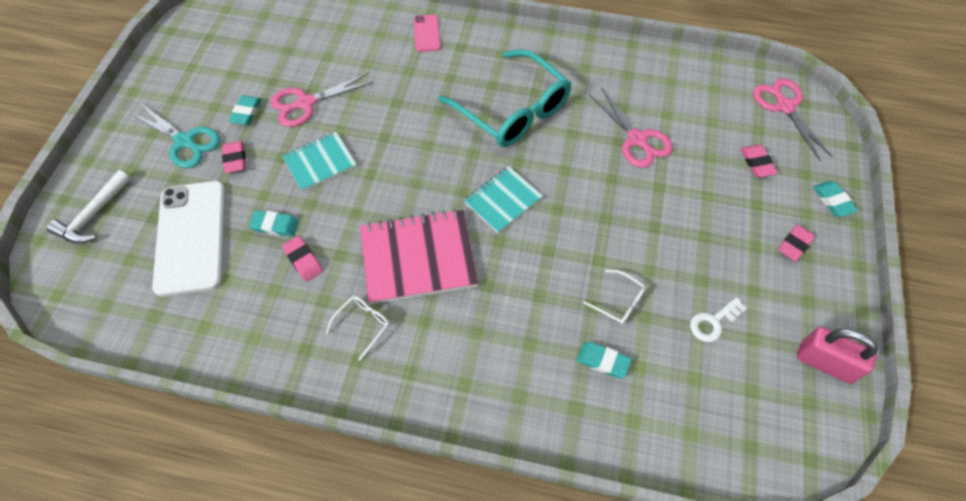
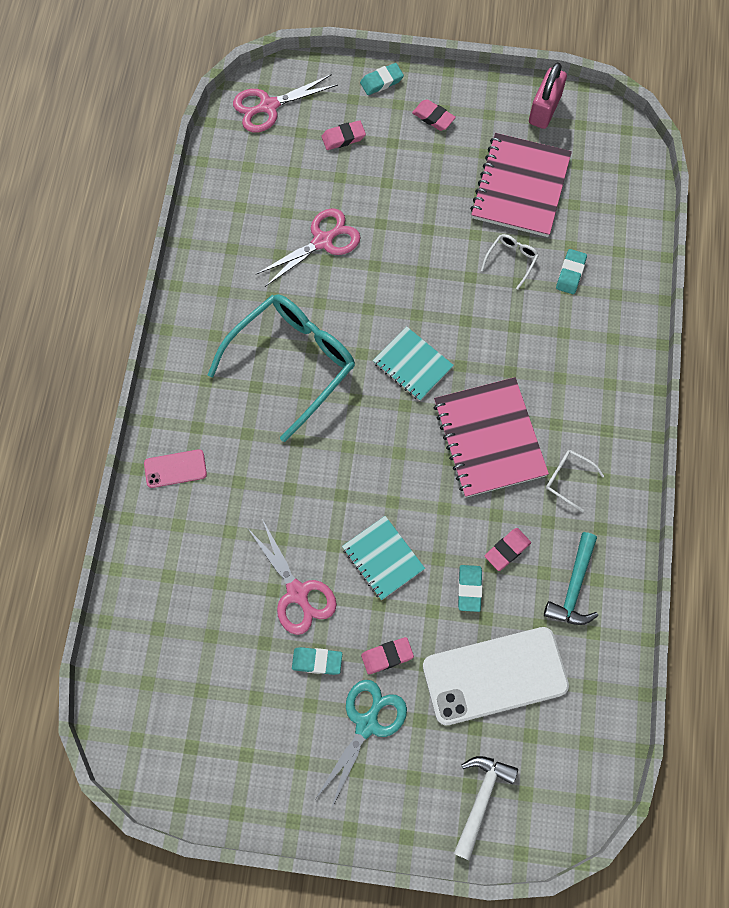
camera: 95 degrees left, 10 degrees up
(93, 215) = (481, 799): white hammer -> white hammer turned 90 degrees counterclockwise
(252, 315) = (574, 587): none -> turquoise hammer
(713, 322) = (520, 187): white key -> pink notebook

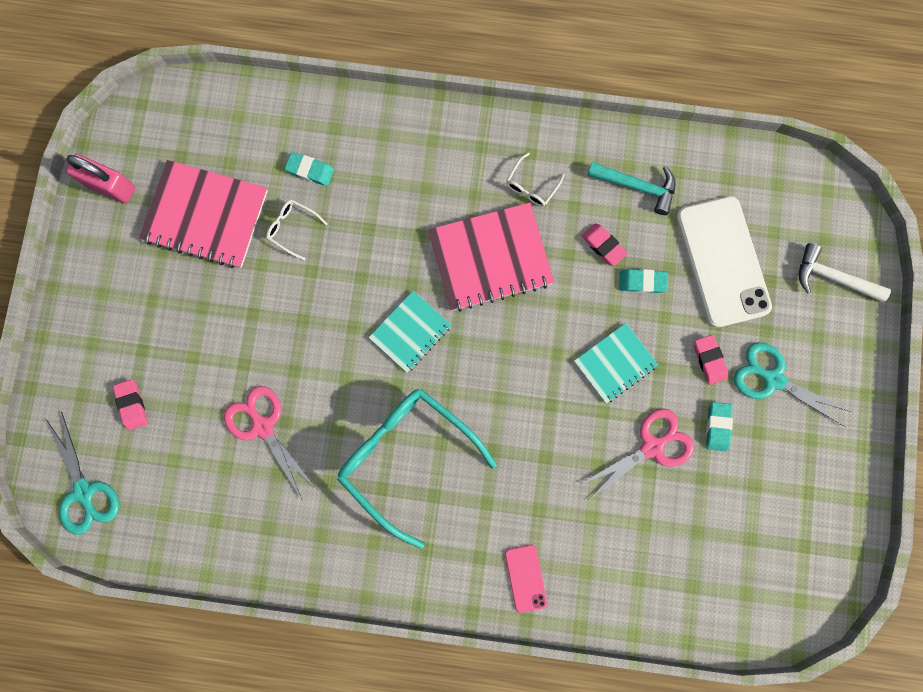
camera: 90 degrees left, 10 degrees up
(268, 106) = (84, 492): pink scissors -> turquoise scissors
(381, 81) = (60, 362): turquoise eraser -> none
(433, 117) = (112, 305): pink eraser -> none

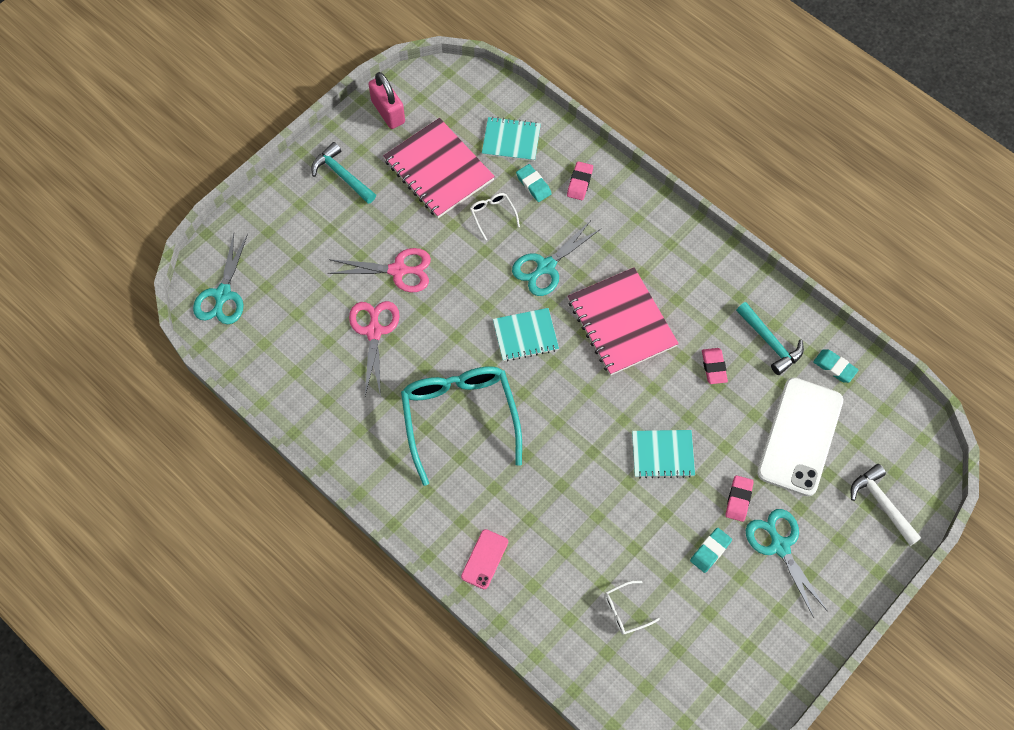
camera: 35 degrees right, 15 degrees down
(112, 285) = (342, 175): none -> turquoise hammer
(132, 405) = (296, 260): pink eraser -> pink eraser (579, 183)
(255, 137) = (511, 140): none -> turquoise notebook
(381, 248) = (546, 267): none -> turquoise scissors
(490, 258) = (621, 323): pink notebook -> pink notebook turned 45 degrees clockwise
(532, 186) = (689, 293): white glasses -> white glasses (626, 610)
(642, 282) = (725, 411): turquoise eraser -> turquoise eraser (834, 367)
(652, 446) = (648, 531): pink scissors -> pink scissors (398, 270)

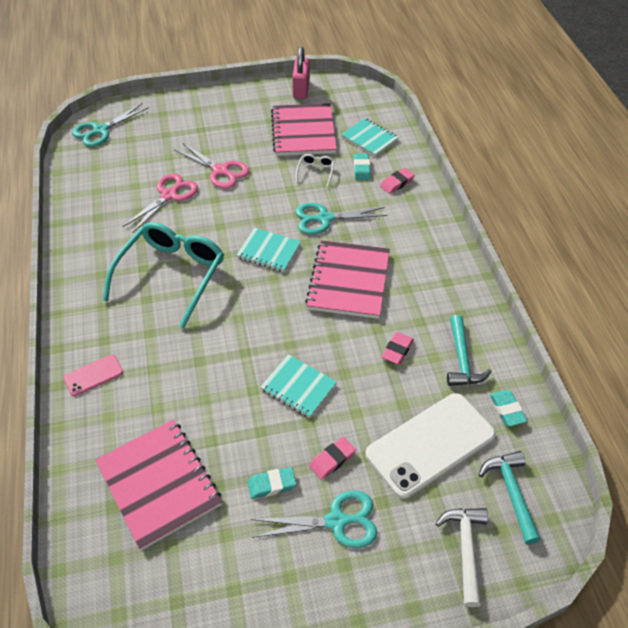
camera: 35 degrees right, 15 degrees down
(342, 175) = (238, 107): turquoise hammer -> turquoise hammer (511, 492)
(626, 610) = (159, 484): white glasses -> pink notebook
(779, 546) = (337, 521): turquoise scissors -> turquoise scissors turned 75 degrees clockwise

